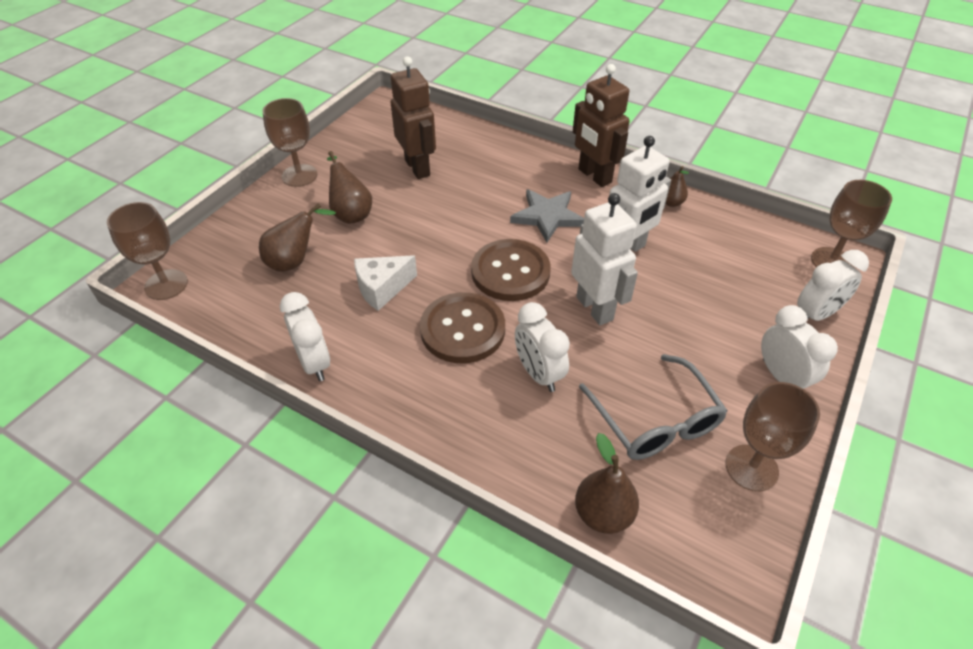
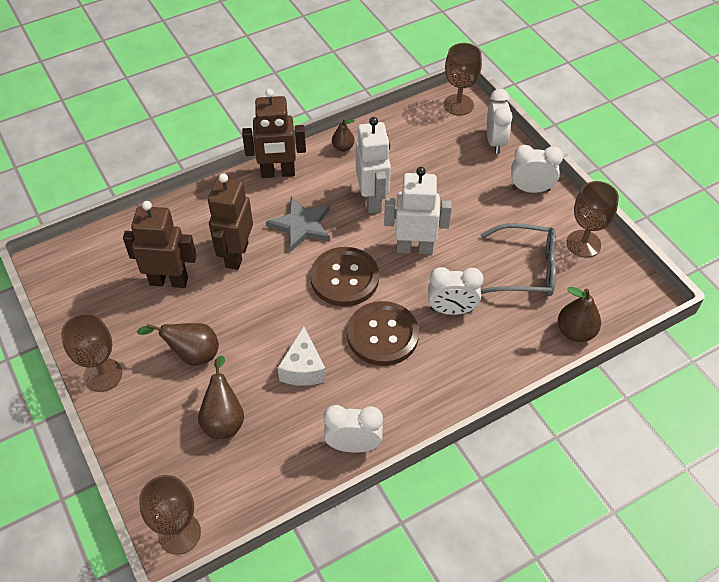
camera: 60 degrees left, 5 degrees up
(477, 192) = (236, 255): none -> brown robot

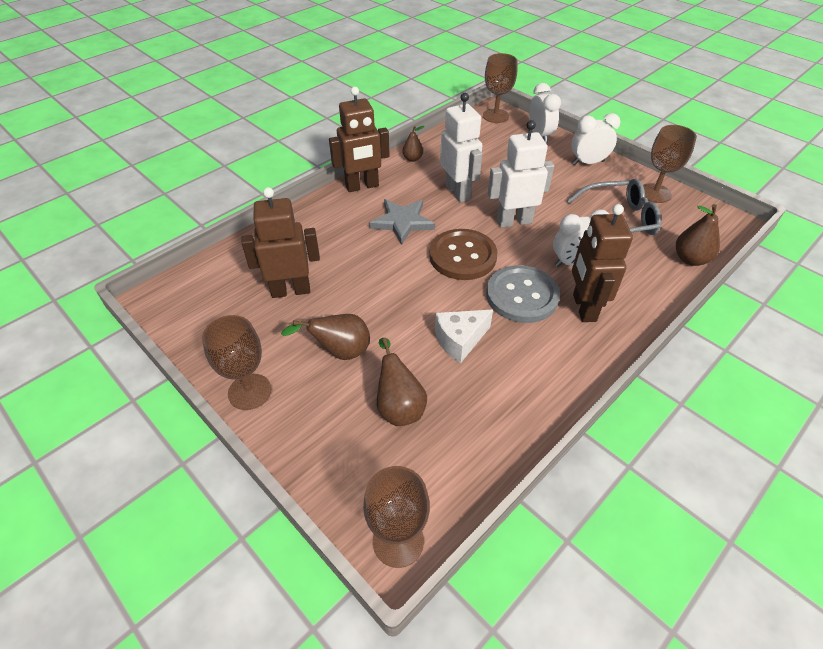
camera: 15 degrees left, 5 degrees down
(236, 255) = (350, 256): brown robot -> brown robot (583, 308)
(303, 368) = (460, 340): white cheese -> white cheese turned 75 degrees clockwise
(353, 445) = (544, 401): white clock -> none
(382, 335) = (522, 296): brown button -> grey button

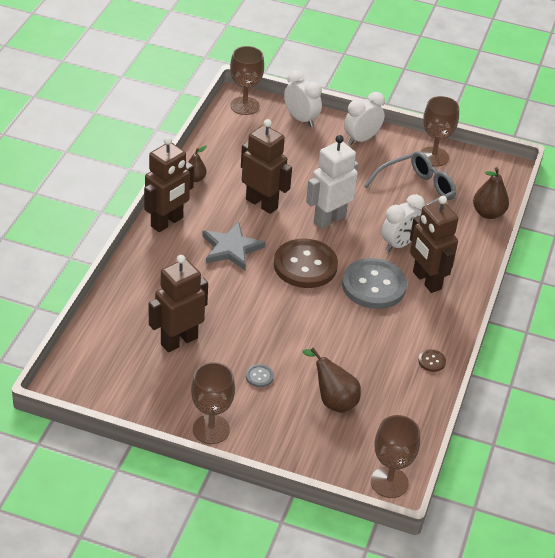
camera: 30 degrees left, 5 degrees down
(340, 352) = (259, 376): brown pear -> grey button
(458, 192) = (262, 203): white robot -> brown robot
(460, 340) = (347, 337): white cheese -> none
(541, 400) = (431, 361): none -> brown button

